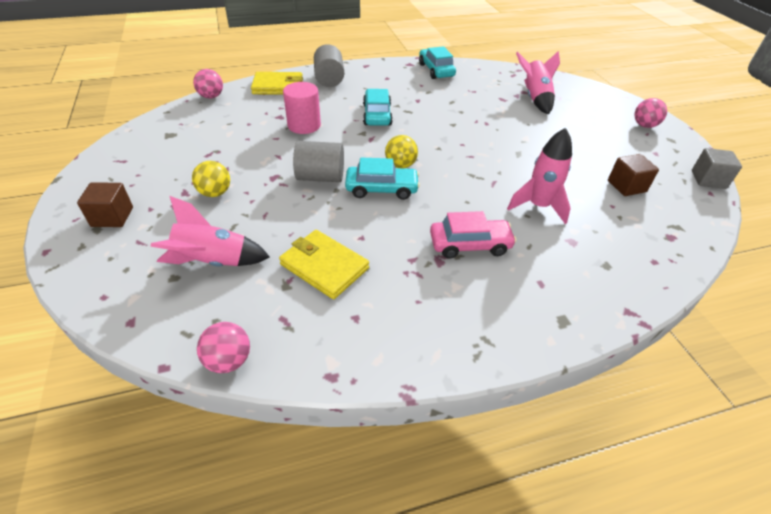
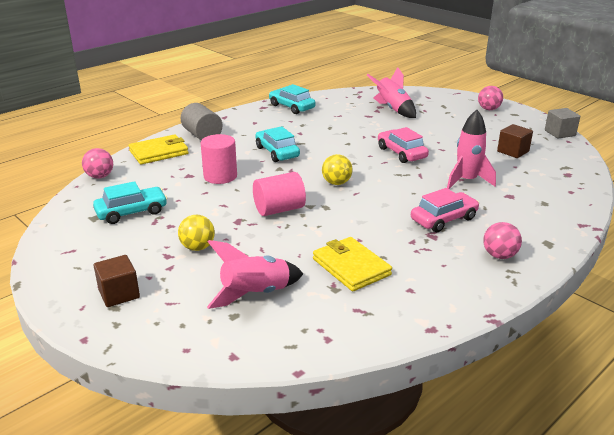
camera: 25 degrees left, 15 degrees down
(229, 360) = (345, 349): pink ball -> pink ball (499, 255)
(320, 177) = (279, 209): grey cylinder -> pink cylinder
(324, 266) = (351, 267): yellow wallet -> yellow wallet turned 45 degrees clockwise
(381, 189) = (339, 203): turquoise car -> turquoise car (131, 212)
(497, 151) = (401, 153): none -> pink car

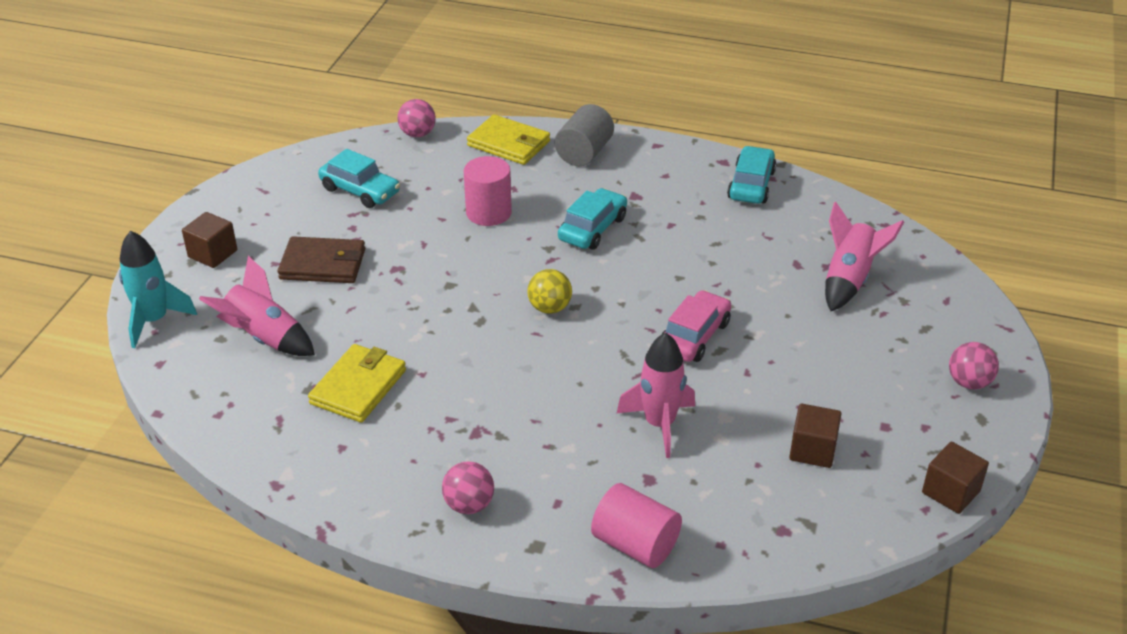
camera: 60 degrees right, 10 degrees up
(171, 346) = (154, 320): none -> turquoise rocket
(197, 247) = (323, 264): yellow ball -> brown wallet
(279, 209) = (445, 287): pink cylinder -> pink cylinder (635, 544)
(443, 219) = (527, 431): pink car -> none
(560, 133) = (951, 492): grey cube -> brown cube

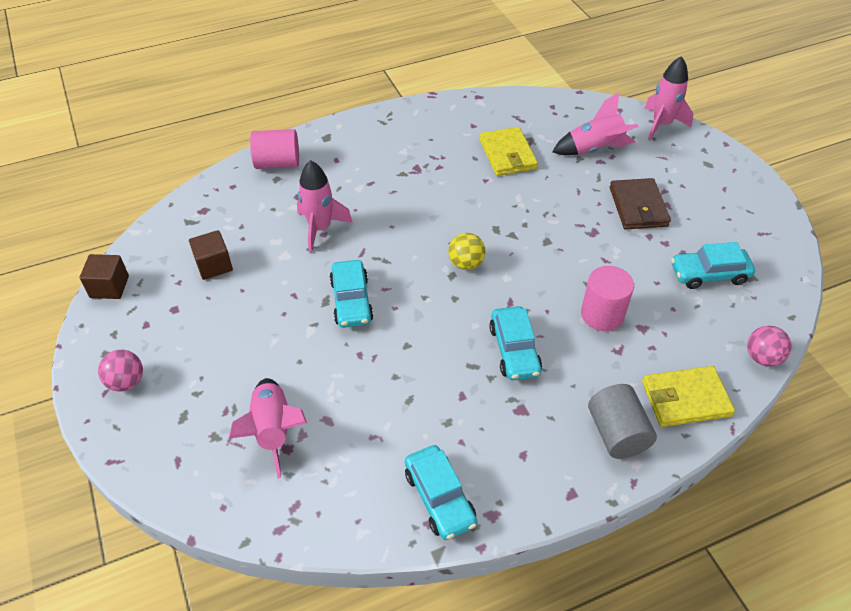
camera: 140 degrees right, 10 degrees up
(154, 320) = (661, 125): turquoise rocket -> pink rocket
(212, 254) = (706, 174): brown cube -> none
(323, 264) = (638, 207): brown wallet -> brown wallet turned 60 degrees counterclockwise
(469, 505) = (378, 136): pink ball -> none
(694, 336) = (351, 301): pink car -> turquoise car

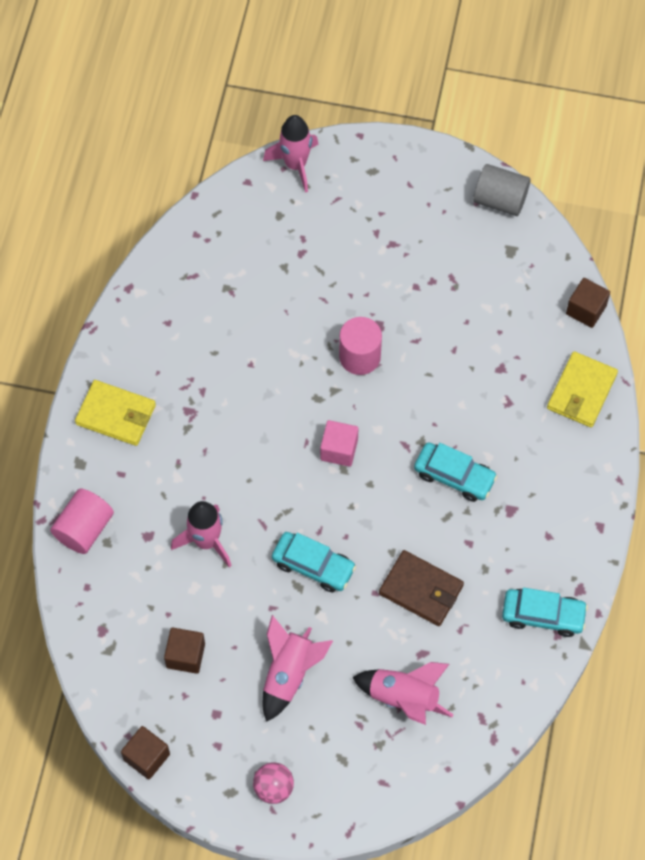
camera: 55 degrees left, 15 degrees up
(466, 263) = (339, 449): yellow ball -> pink cube
(507, 154) = (232, 322): yellow wallet -> yellow wallet (116, 415)
(594, 149) = (282, 245): pink rocket -> pink rocket (289, 674)
(602, 314) = (467, 387): pink cylinder -> pink cylinder (359, 356)
(617, 433) = (575, 460): grey cylinder -> grey cylinder (500, 200)
(638, 207) = (378, 268): brown wallet -> brown wallet (421, 590)
(709, 274) = (487, 277): turquoise car -> none
(762, 357) = (586, 310): pink ball -> brown cube

